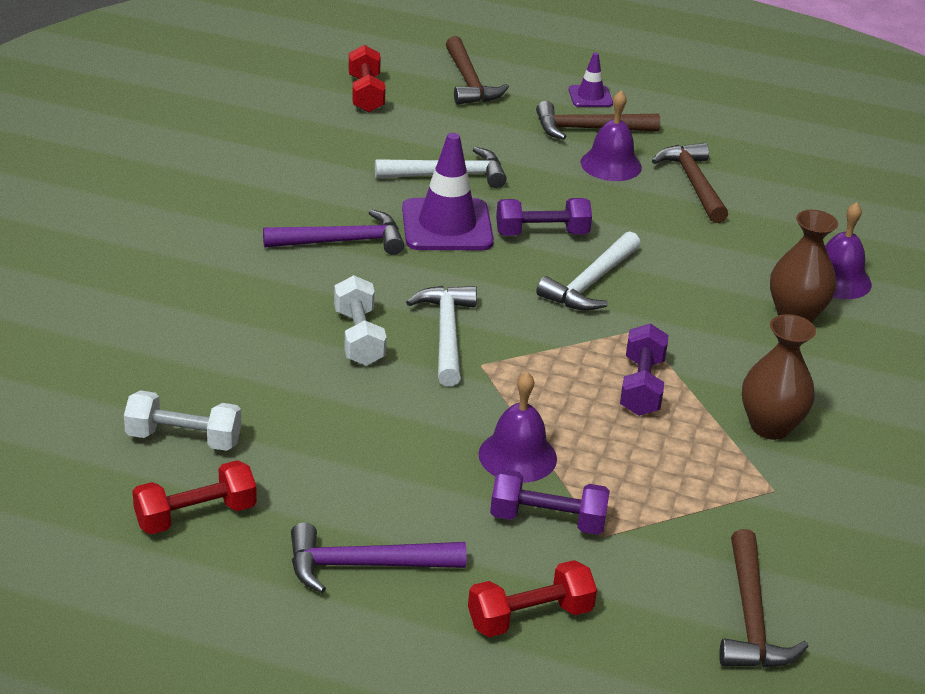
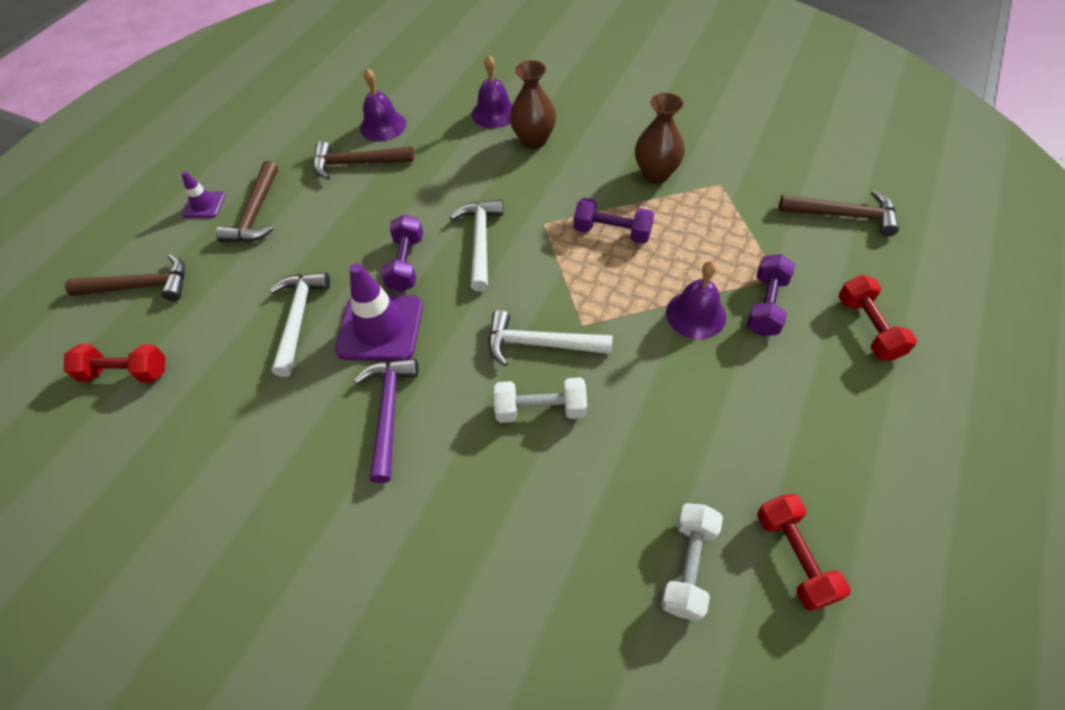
camera: 75 degrees left, 20 degrees up
(365, 565) = (834, 426): purple hammer -> none
(591, 283) = (480, 242): white hammer -> white hammer turned 135 degrees counterclockwise
(611, 164) = (315, 207): purple bell -> purple bell (383, 126)

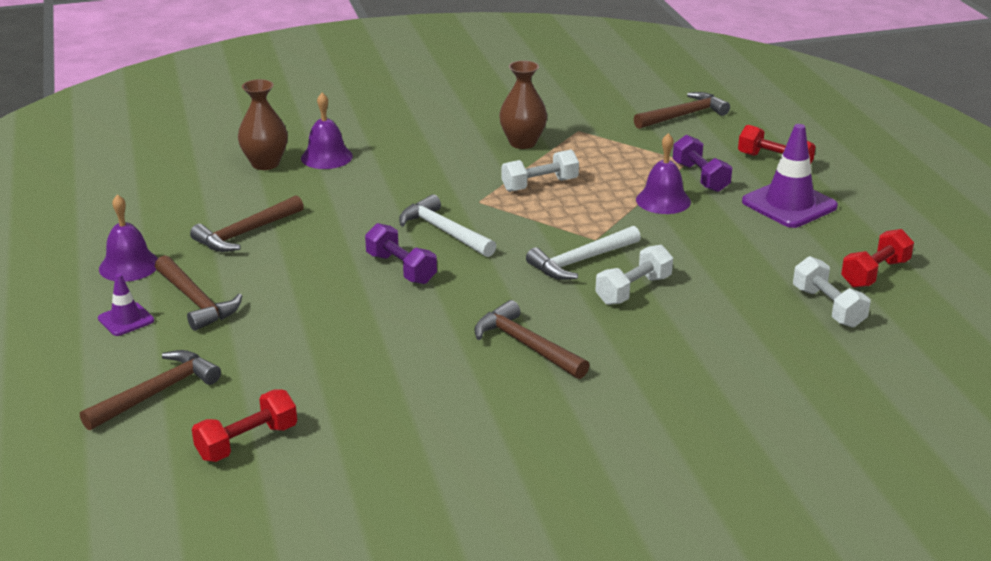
camera: 45 degrees left, 25 degrees down
(298, 319) = (359, 338): white hammer -> none
(380, 328) = (441, 310): purple traffic cone -> purple traffic cone (789, 204)
(383, 126) = (228, 202): purple bell -> purple bell (129, 265)
(388, 413) = (526, 345): purple hammer -> brown hammer
(533, 140) = (391, 160): brown vase -> brown vase (265, 163)
(612, 232) = (539, 185): purple dumbbell -> white dumbbell
(794, 557) = (875, 273): red dumbbell -> red dumbbell turned 75 degrees counterclockwise

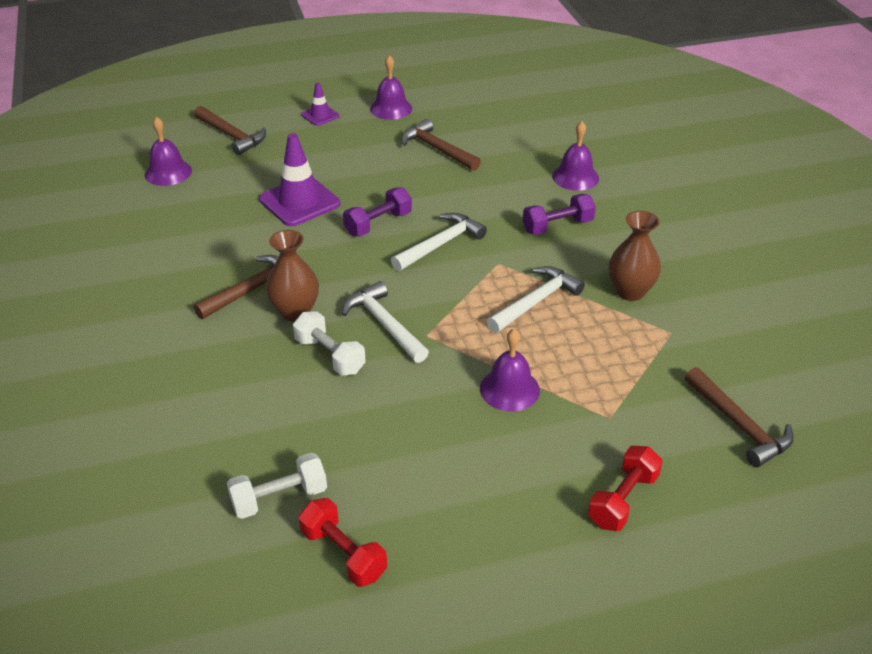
camera: 90 degrees right, 10 degrees up
(196, 301) = (340, 138): brown hammer -> none
(247, 442) = (168, 172): red dumbbell -> purple bell
(265, 163) = (557, 148): brown vase -> brown vase (295, 312)
(539, 185) = (535, 301): white dumbbell -> white hammer
(700, 177) = (569, 425): purple dumbbell -> purple dumbbell (557, 226)
(789, 204) = (508, 498): purple traffic cone -> purple traffic cone (299, 202)

